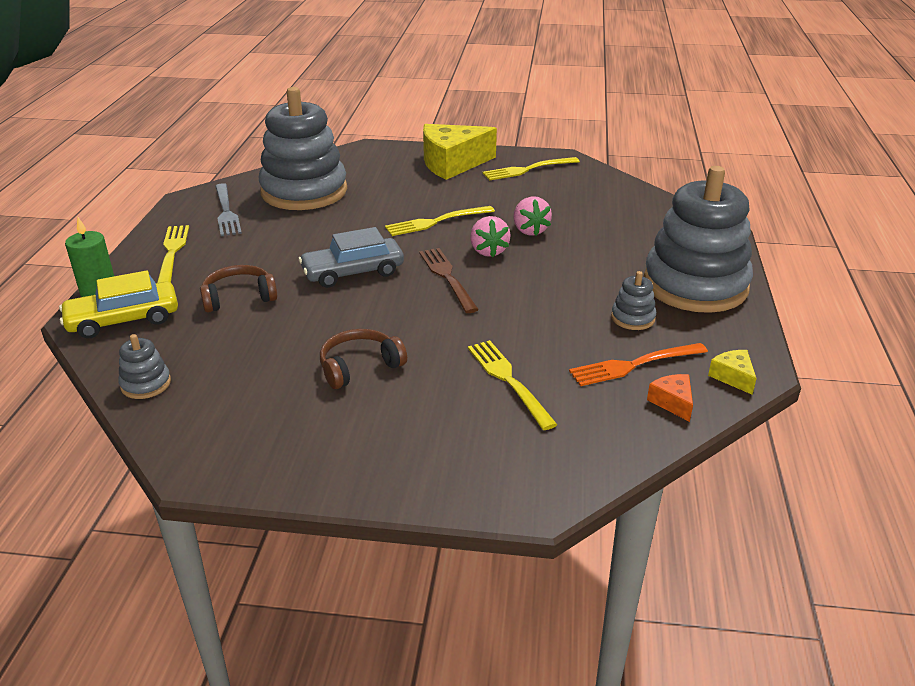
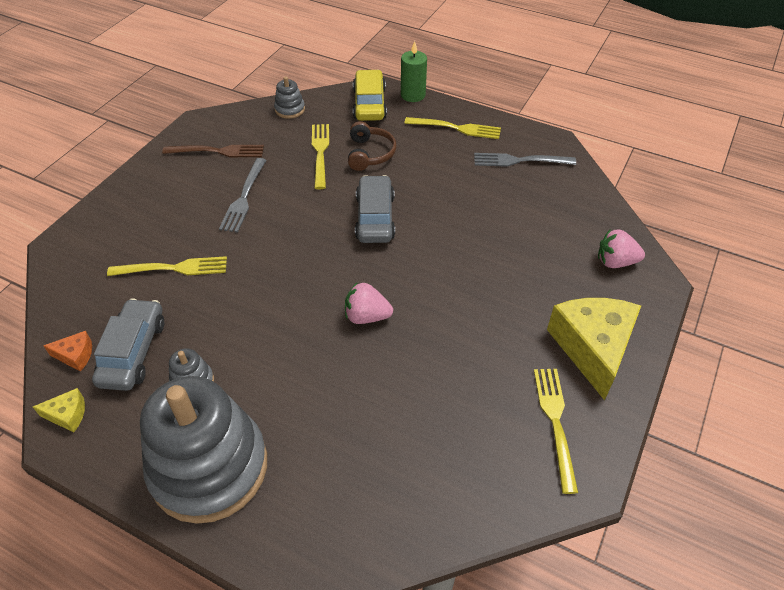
camera: 110 degrees right, 15 degrees up
(304, 191) = (548, 213): grey stacking toy -> none
(359, 367) = (244, 197): brown headphones -> grey fork
(436, 222) = (445, 294): yellow fork -> yellow fork (320, 153)
(447, 277) = (335, 273): brown fork -> brown fork (218, 151)
(530, 230) = (393, 365): pink strawberry -> pink strawberry (615, 262)
(634, 365) = (133, 352): orange fork -> grey car

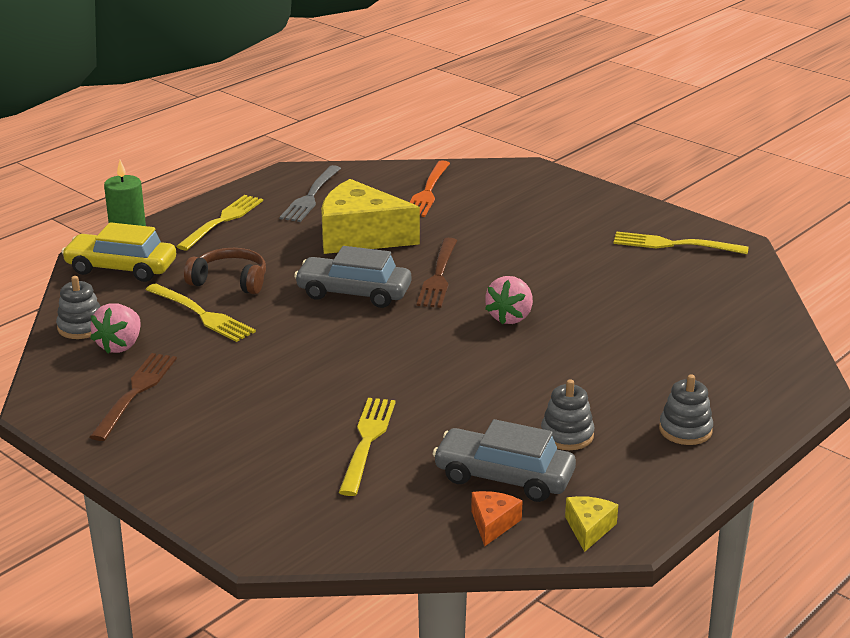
camera: 75 degrees left, 20 degrees down
(209, 467) = (685, 430): grey stacking toy -> grey stacking toy, size x0.40
(244, 197) = (256, 379): grey fork -> none
(320, 153) = (201, 314): yellow fork -> yellow fork turned 150 degrees counterclockwise
(420, 259) = (438, 276): none -> brown fork
(567, 223) = (428, 191): none -> orange fork
(592, 348) = (597, 212): yellow cheese -> yellow cheese (360, 236)
(615, 262) = (494, 181): pink strawberry -> pink strawberry (120, 346)

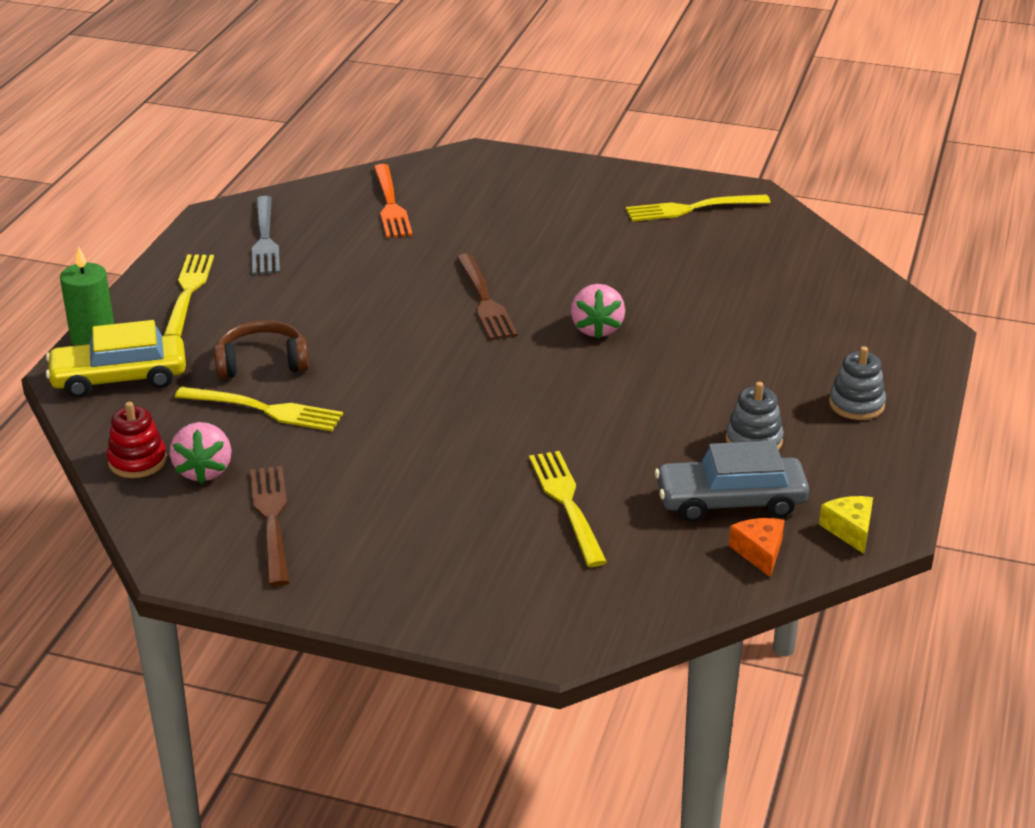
camera: 25 degrees left, 5 degrees up
(81, 327) = (137, 461): grey stacking toy -> red stacking toy
(354, 293) = (411, 342): grey car -> none
(360, 236) = (362, 275): yellow cheese -> none

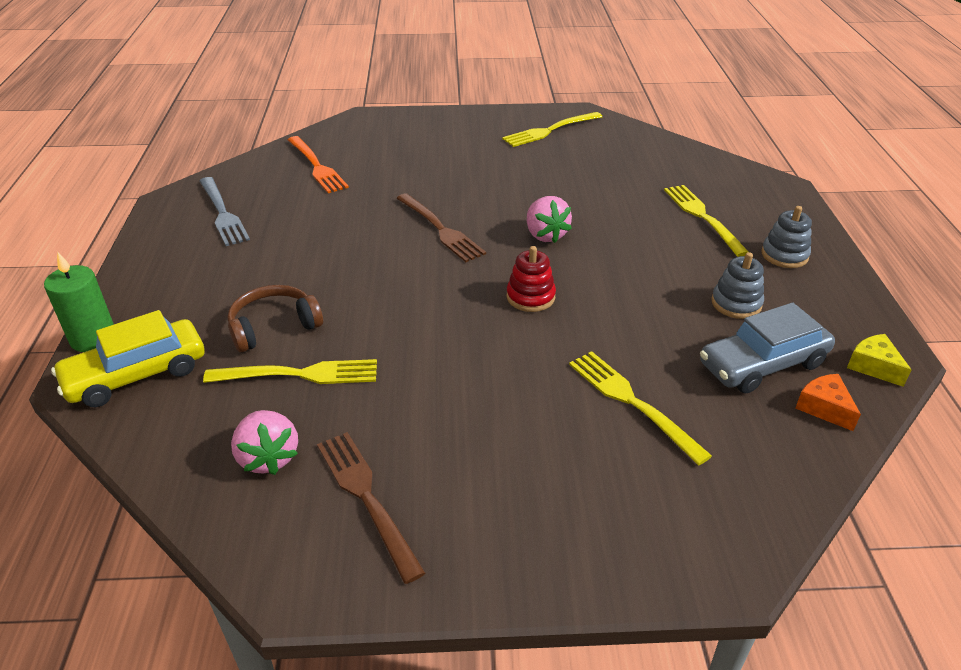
camera: 20 degrees left, 5 degrees up
(137, 461) = (192, 464): red stacking toy -> red stacking toy (530, 297)
(188, 292) = (172, 274): yellow fork -> yellow fork (702, 217)

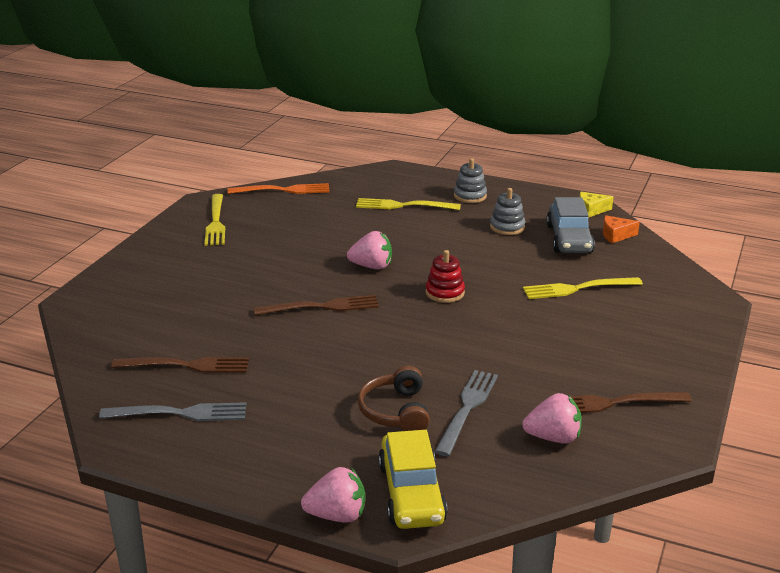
camera: 65 degrees left, 10 degrees down
(93, 338) = (337, 515): green candle -> pink strawberry
(296, 193) = (186, 365): none -> brown fork
(299, 374) = (467, 409): yellow fork -> grey fork
(317, 166) = (145, 345): orange fork -> orange fork (283, 190)

